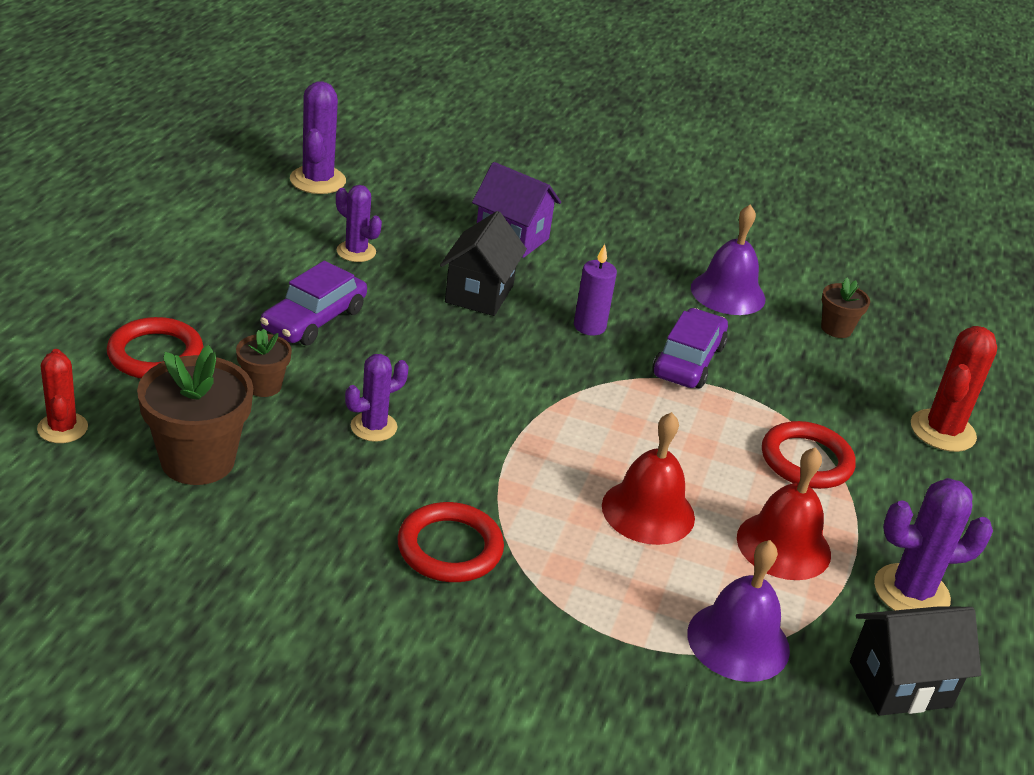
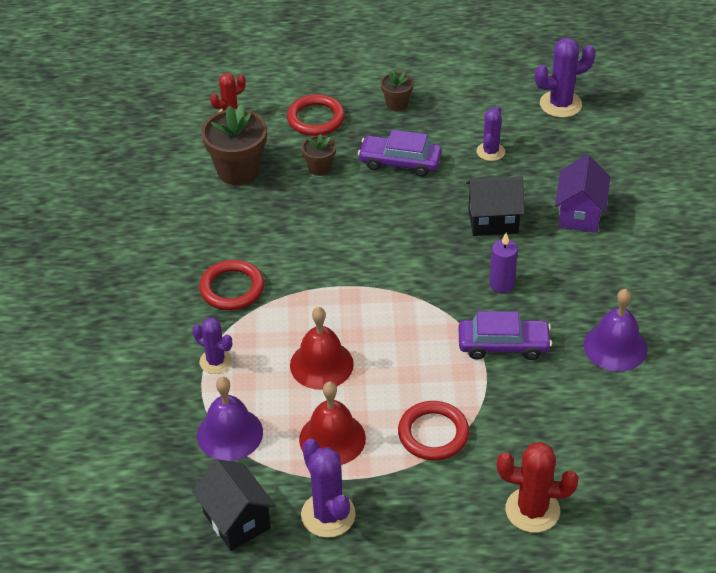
camera: 75 degrees right, 10 degrees up
(373, 427) = (315, 223): purple cactus -> purple cactus (215, 361)
(836, 329) = (623, 421): brown flower pot -> brown flower pot (397, 103)

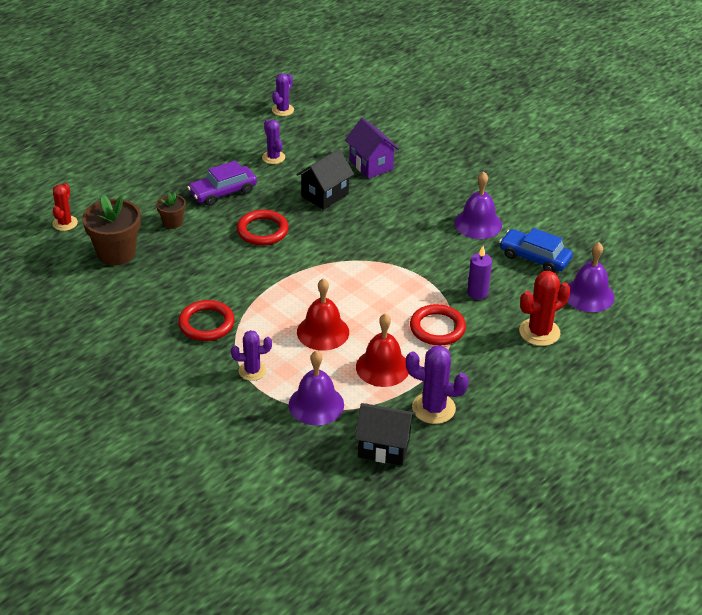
camera: 45 degrees left, 5 degrees down
(316, 118) = (130, 195): red ring -> red ring (262, 231)
(397, 103) = (176, 159): brown flower pot -> none
(502, 284) = (374, 226): purple candle -> purple candle (477, 293)
(503, 345) = (416, 258): purple car -> none
(560, 104) = (283, 110): purple cactus -> purple cactus, size x0.66
(630, 424) = (534, 258): none -> blue car
(639, 505) = (589, 295): none -> purple bell

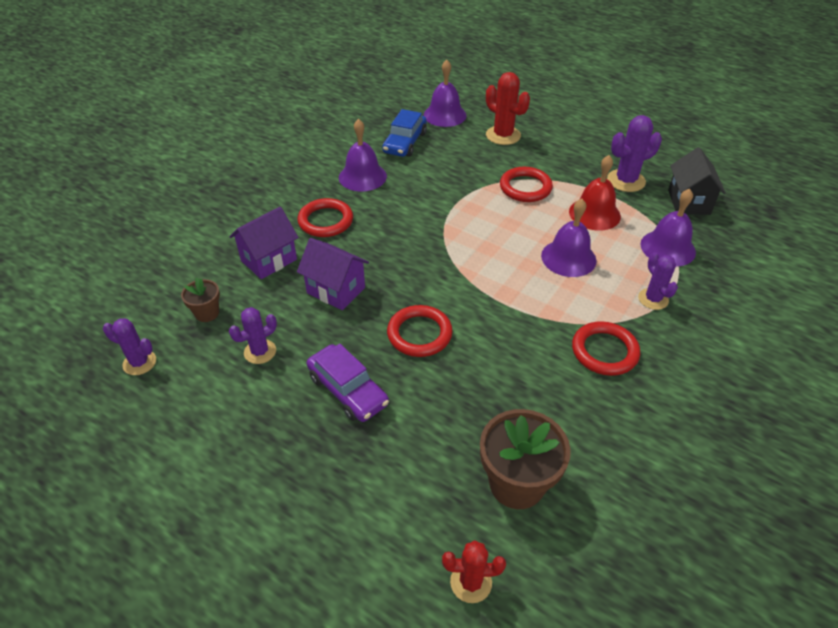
camera: 100 degrees left, 5 degrees up
(172, 222) = (429, 432): brown flower pot -> brown flower pot (207, 313)
(323, 332) = (568, 258): red bell -> purple bell
(325, 195) = (336, 290): black house -> purple house
(414, 197) = (325, 221): none -> red ring
(433, 408) = (626, 181): purple cactus -> purple cactus turned 60 degrees clockwise
(477, 293) = (466, 169): purple candle -> none

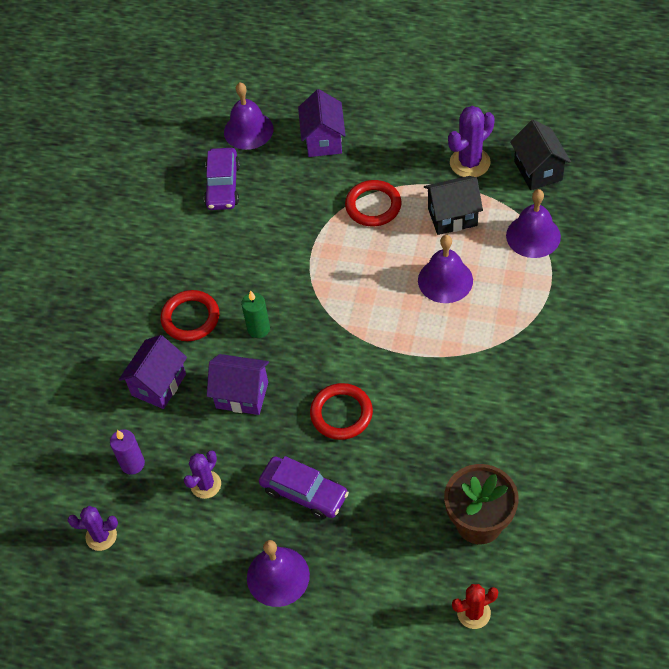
camera: 15 degrees left, 10 degrees up
(207, 313) = (132, 464): brown flower pot -> purple candle
(362, 176) = (200, 248): purple bell -> purple bell (278, 576)
(379, 245) = (258, 329): none -> green candle
(405, 143) = (223, 185): blue car -> purple car
(503, 135) = (323, 140): red cactus -> purple house
(594, 214) = (452, 217): red bell -> black house
(604, 351) = (510, 372): red ring -> none
(653, 299) = (535, 301): purple cactus -> none

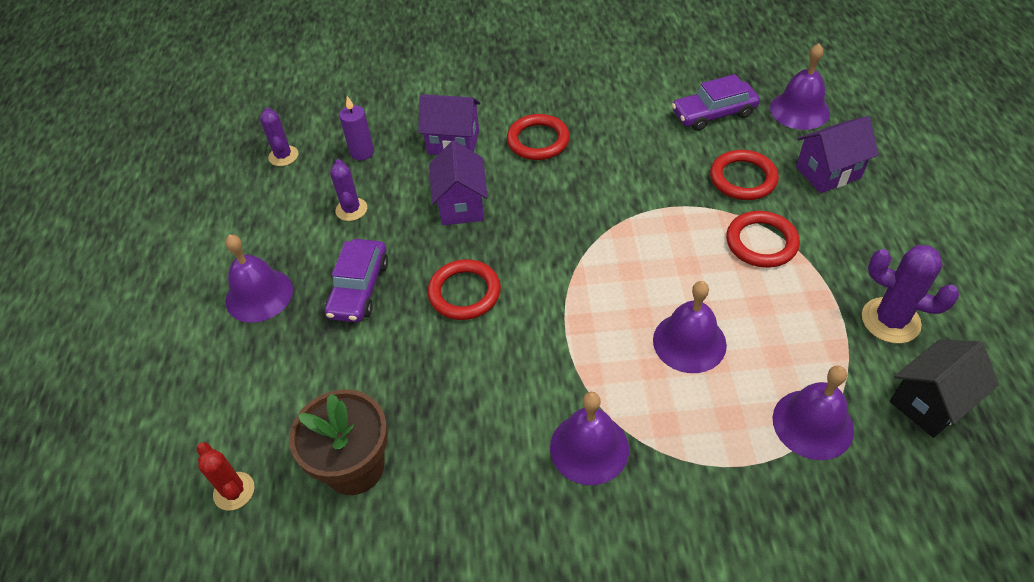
camera: 70 degrees right, 5 degrees down
(206, 484) = (351, 209): purple cactus -> purple cactus turned 60 degrees clockwise
(258, 329) = (546, 194): green candle -> none
(304, 193) = (743, 178): none -> red ring
(452, 217) = (791, 324): black house -> none
(511, 366) = (589, 448): none -> purple bell

